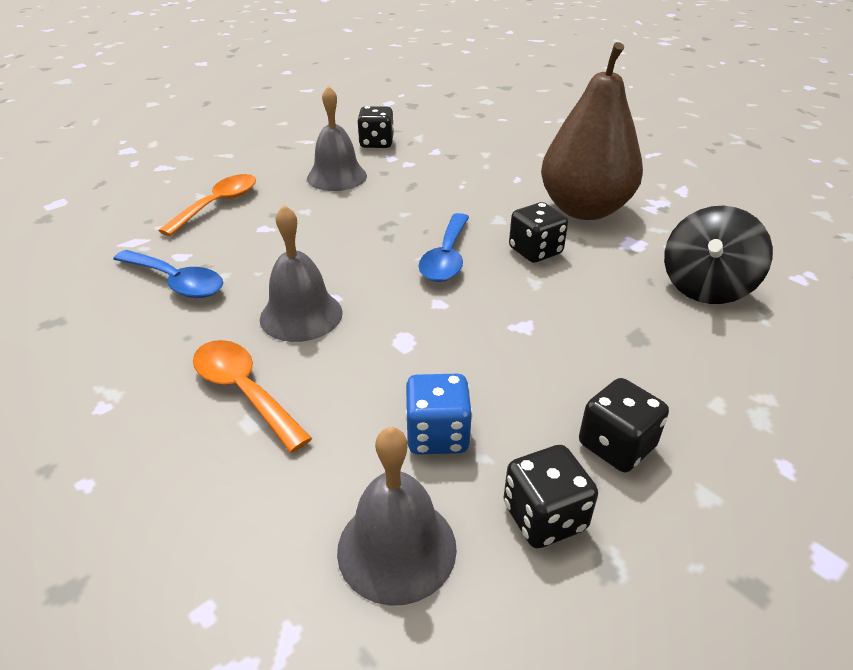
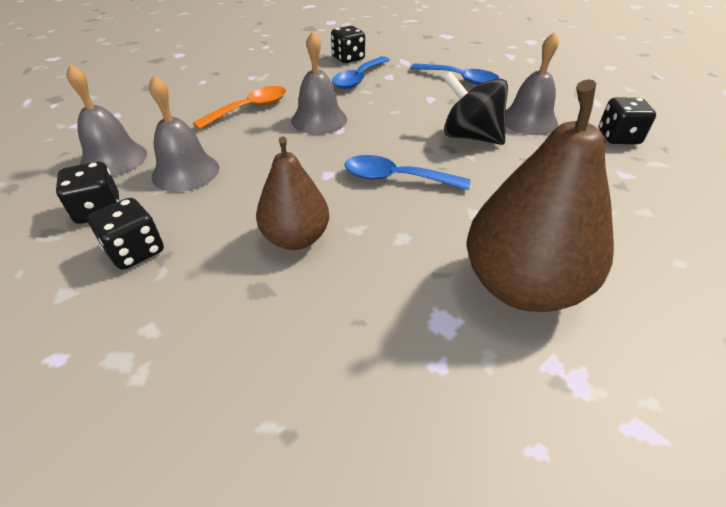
camera: 90 degrees right, 5 degrees up
(218, 205) = (459, 79): orange spoon -> blue spoon
(437, 435) = (185, 172): blue dice -> grey bell
(535, 251) = (413, 234): black dice -> black dice (348, 58)
(559, 319) = (296, 238): none -> brown pear
(705, 287) = (342, 377): black spinning top -> black spinning top (470, 137)

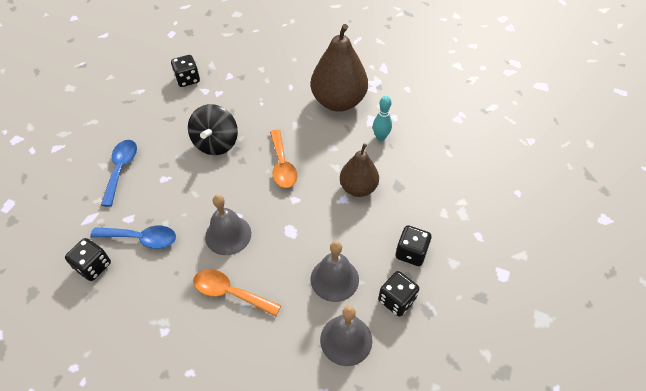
camera: 115 degrees left, 10 degrees up
(389, 313) = (380, 137): none -> turquoise bowling pin
(396, 178) = (282, 165): blue spoon -> orange spoon
(529, 120) = (181, 119): grey bell -> none

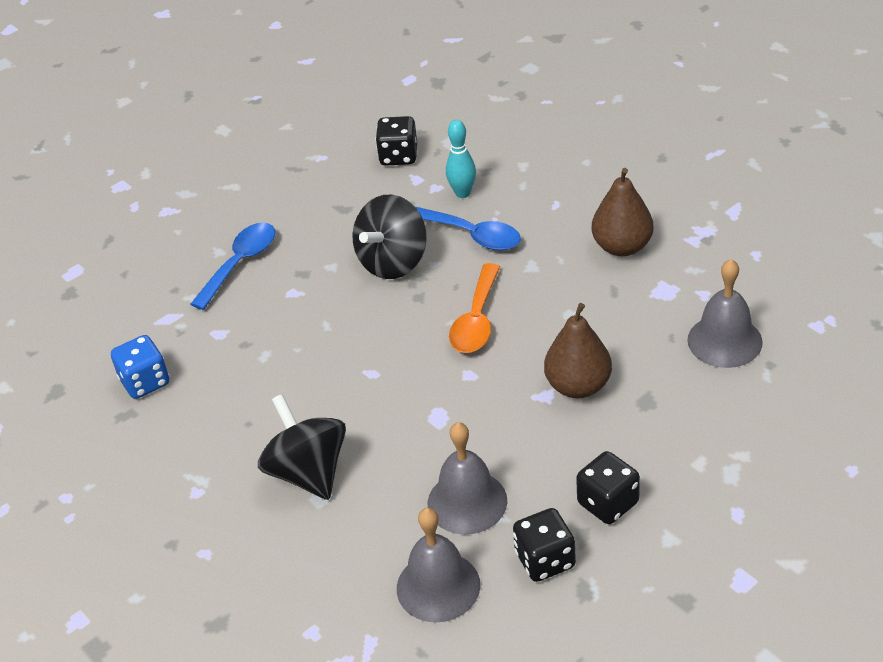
camera: 30 degrees right, 10 degrees down
(93, 266) = (145, 382): black dice -> blue dice
(141, 238) = (223, 365): blue spoon -> blue spoon (472, 235)
(228, 235) = (344, 395): grey bell -> grey bell (724, 341)
(230, 293) = (308, 472): orange spoon -> black spinning top
(338, 102) = (622, 247): brown pear -> brown pear, size x0.61
(380, 137) = (661, 320): turquoise bowling pin -> turquoise bowling pin (462, 193)

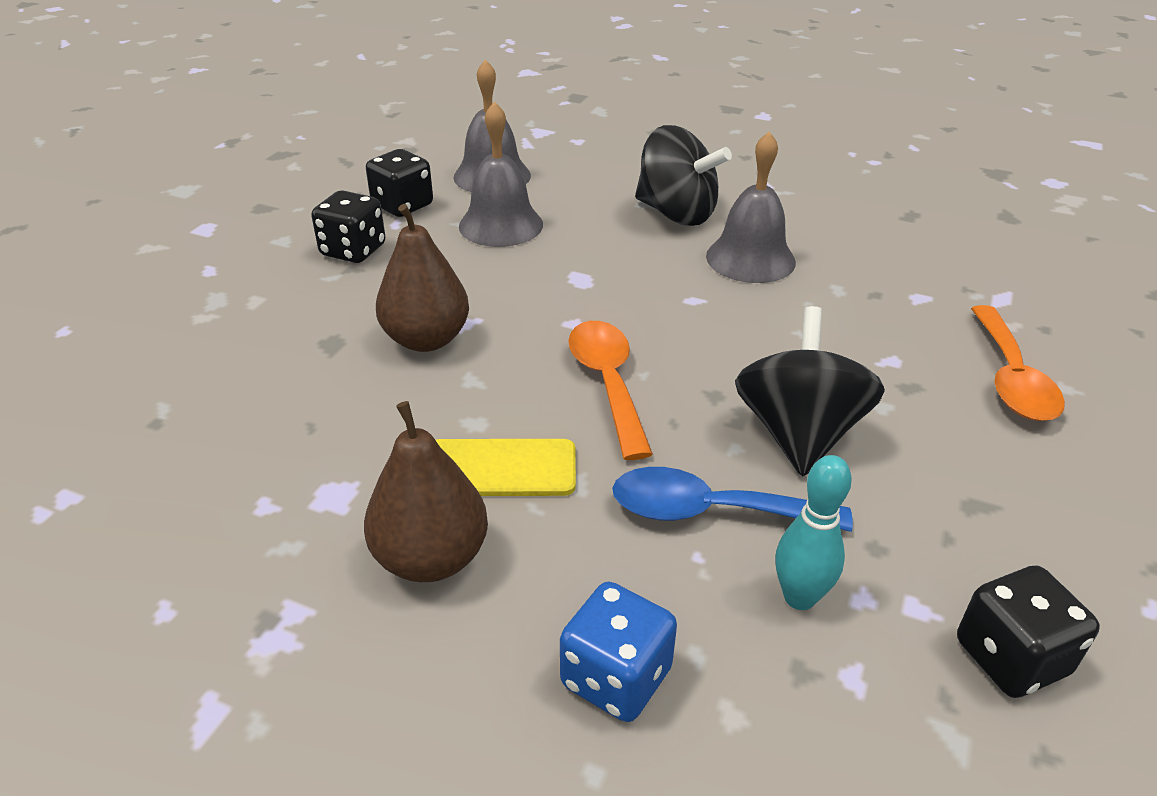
camera: 150 degrees right, 5 degrees down
(145, 382) = (932, 240): blue dice -> blue dice (616, 678)
(240, 264) = (1010, 377): blue spoon -> orange spoon
(568, 282) = (500, 469): none -> yellow phone
(724, 341) = (226, 438): grey bell -> grey bell (750, 259)

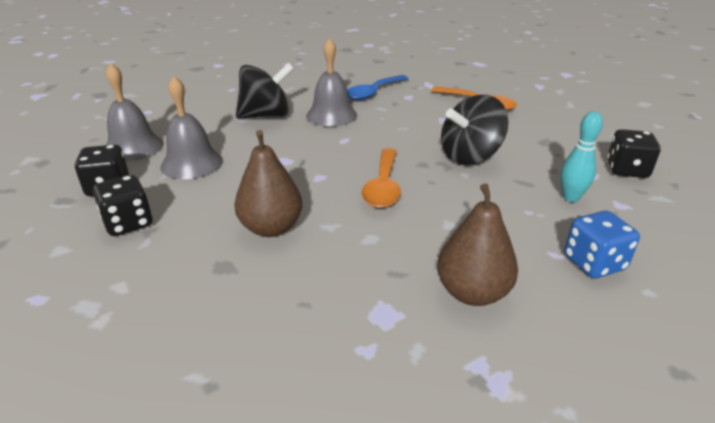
camera: 55 degrees left, 5 degrees down
(500, 469) = (418, 243): yellow phone -> none
(608, 383) = (383, 186): orange spoon -> orange spoon turned 105 degrees counterclockwise
(711, 511) = (503, 196): blue spoon -> blue spoon (373, 93)
(798, 434) = (470, 156): black spinning top -> black spinning top turned 75 degrees counterclockwise

